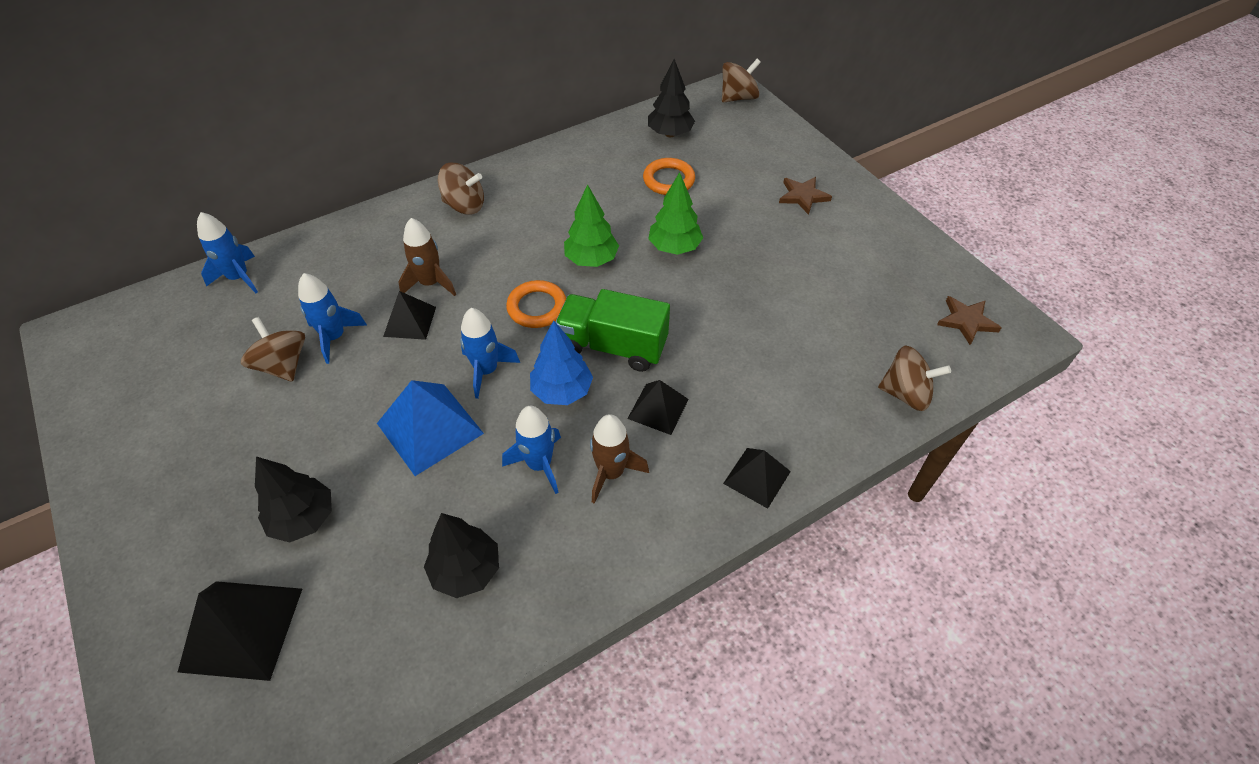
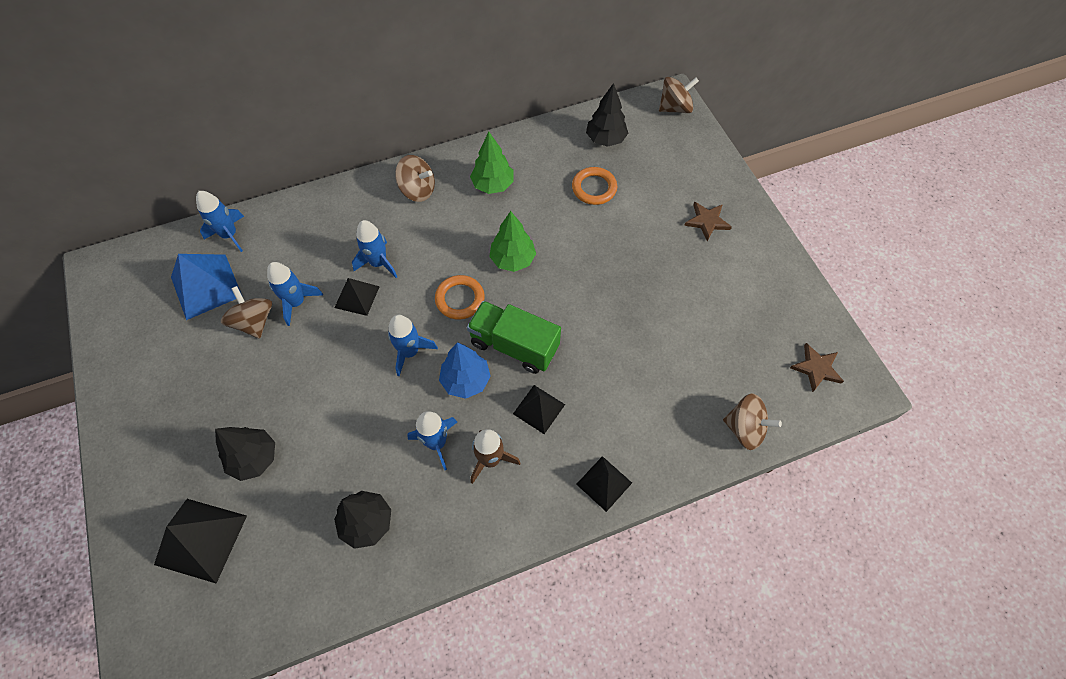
camera: 10 degrees right, 10 degrees up
(429, 428) = (358, 397): blue pyramid -> blue pyramid (206, 286)
(430, 283) = (378, 263): brown rocket -> blue rocket
(674, 247) = (584, 258): green tree -> green tree (493, 185)

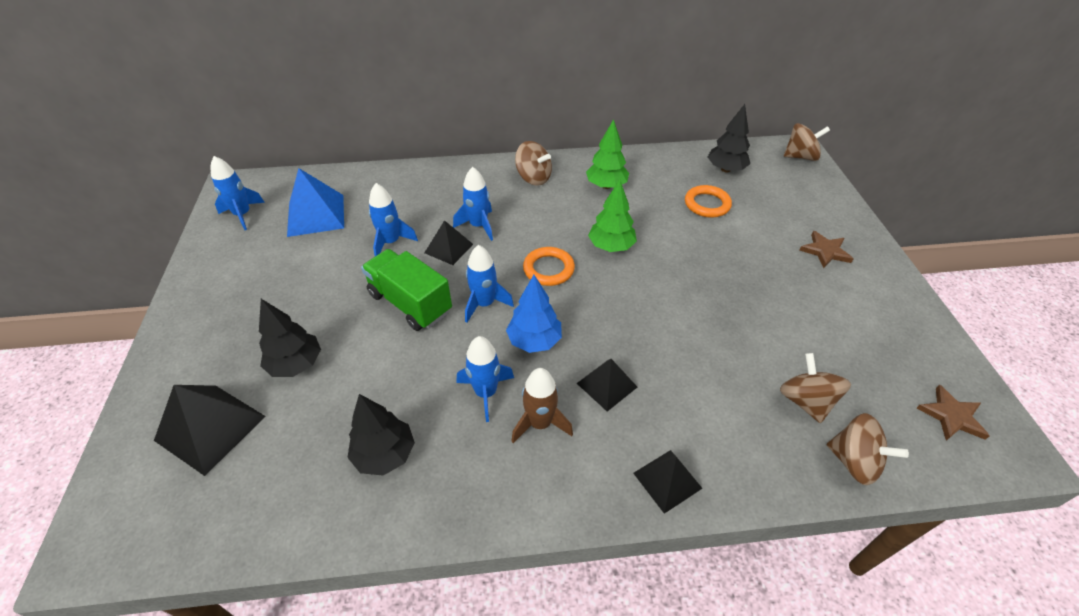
camera: 15 degrees right, 15 degrees down
(229, 235) = (353, 182): blue rocket -> blue rocket (243, 215)
(254, 322) = (346, 250): brown spinning top -> brown spinning top (805, 401)
(514, 345) = (594, 320): green truck -> green truck (410, 303)

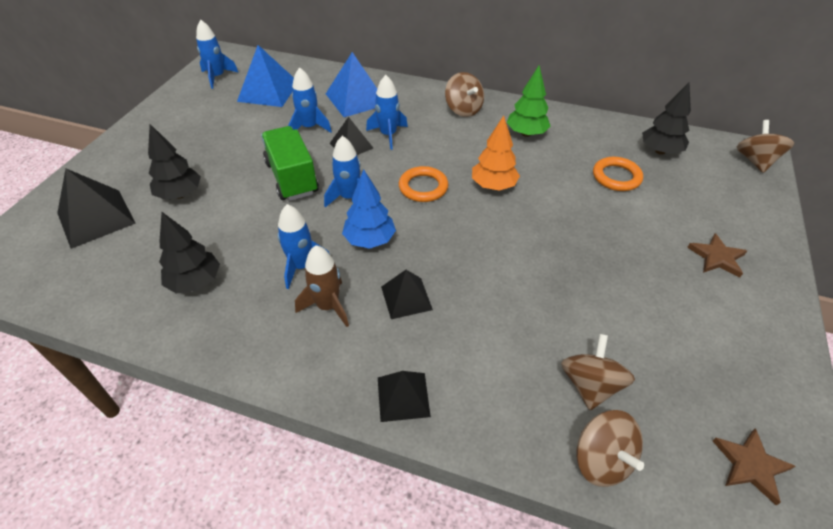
camera: 25 degrees right, 0 degrees up
(419, 196) = (356, 99): none -> blue pyramid
(611, 246) = (493, 186): green tree -> orange tree
(800, 157) = (755, 161): brown spinning top -> brown spinning top turned 105 degrees counterclockwise

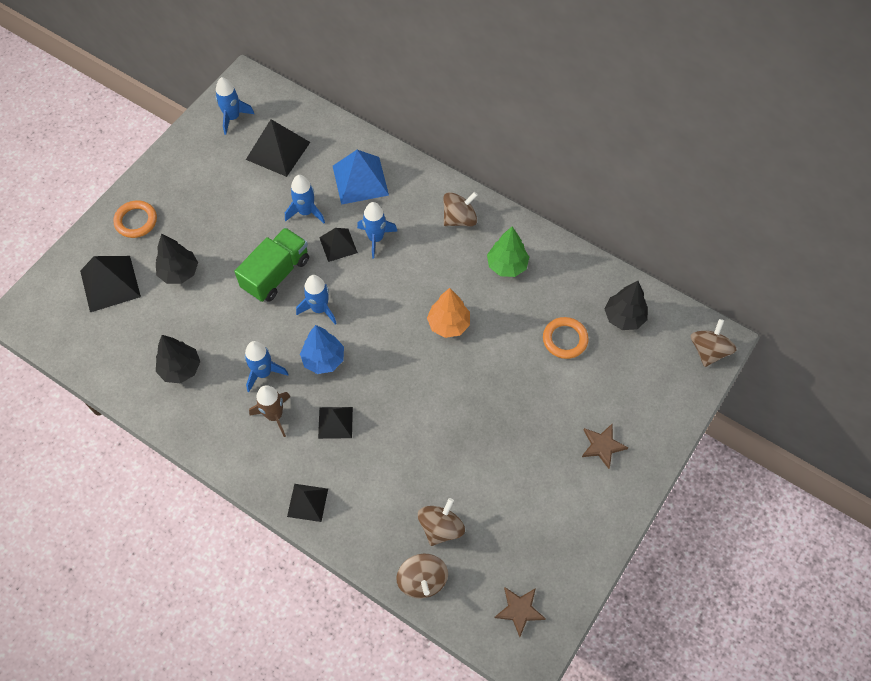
camera: 15 degrees right, 15 degrees up
(268, 91) = (278, 150): blue pyramid -> black pyramid
(292, 178) = (276, 274): green truck -> green truck turned 45 degrees clockwise
(423, 187) = (386, 311): orange ring -> orange ring (136, 221)
(463, 109) = (459, 219): brown spinning top -> brown spinning top turned 105 degrees counterclockwise

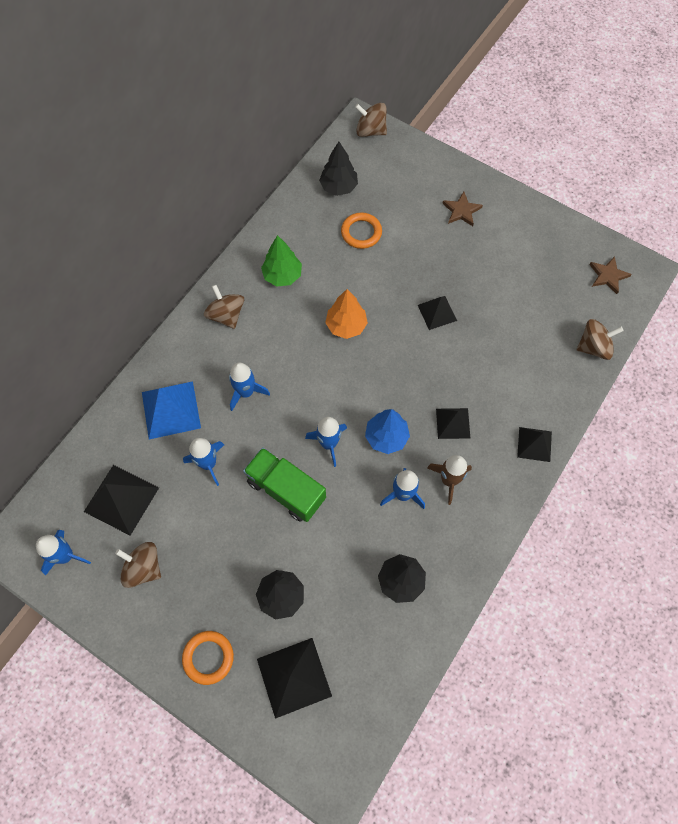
camera: 90 degrees left, 5 degrees up
(338, 245) = (252, 429): black pyramid -> black pyramid (437, 312)
(441, 527) = (546, 333): brown spinning top -> brown spinning top (143, 568)

